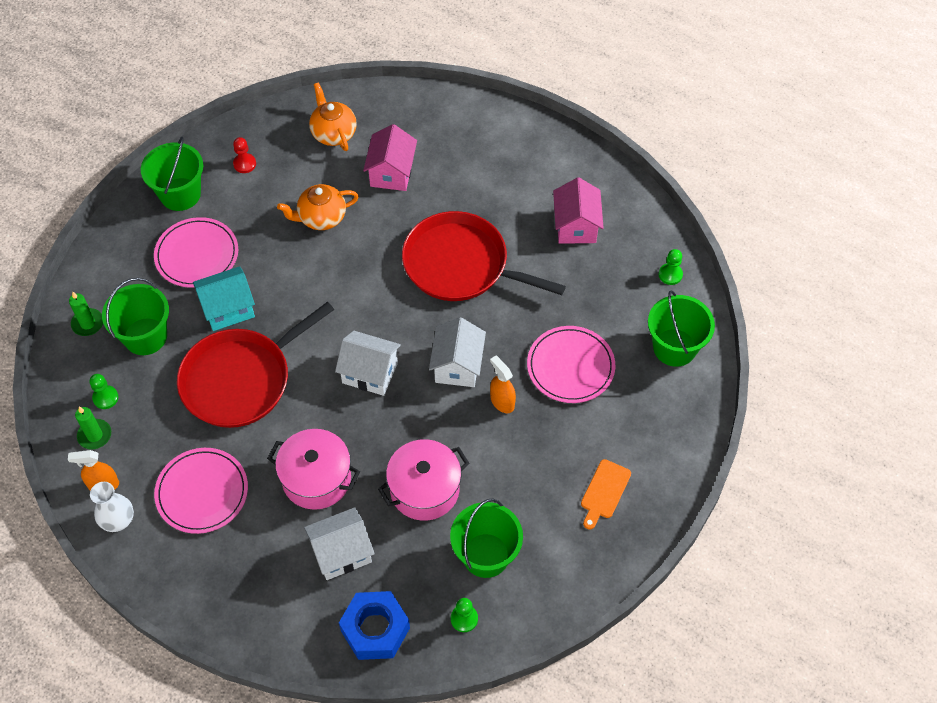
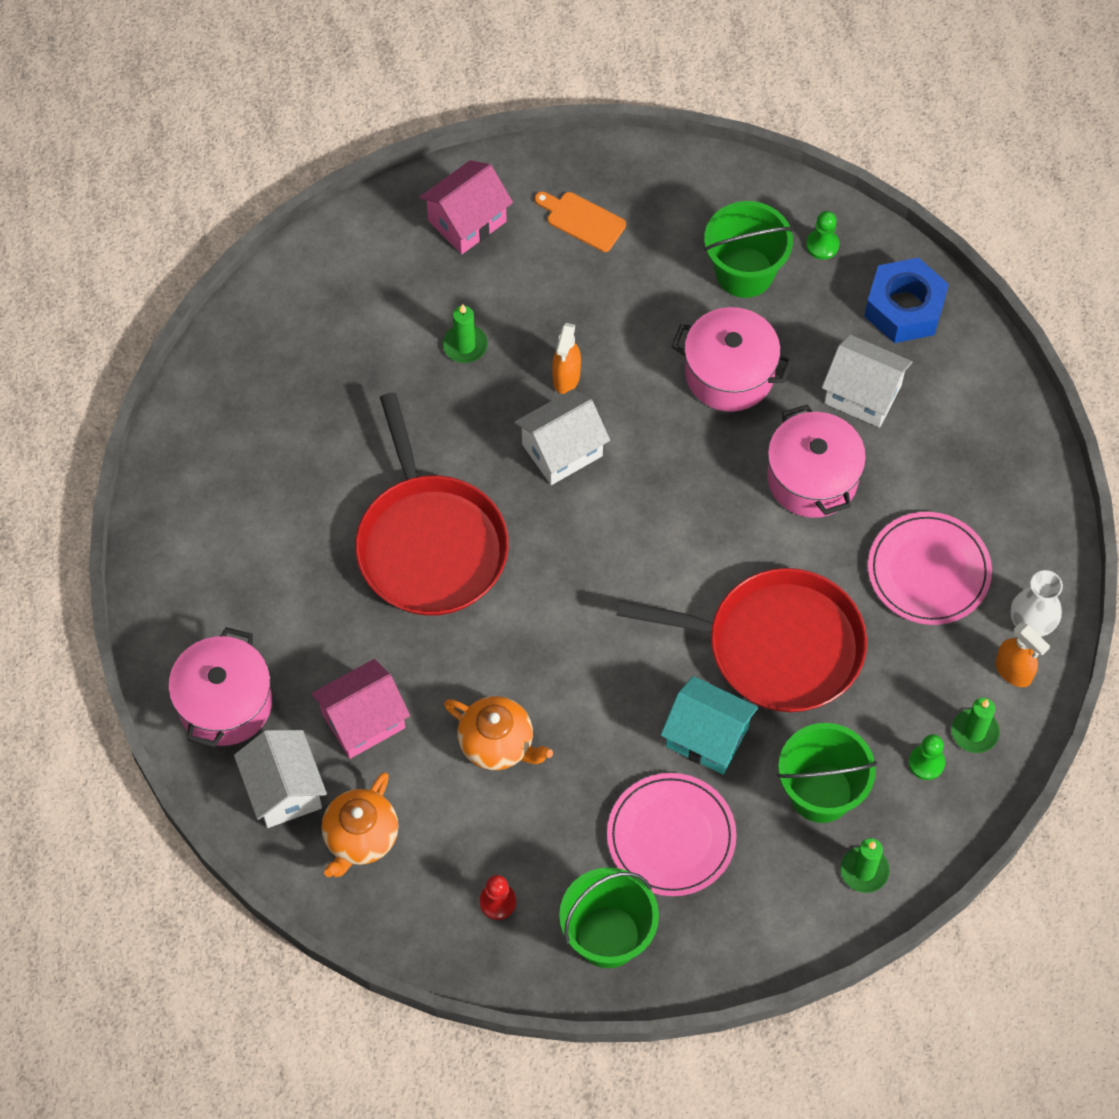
camera: 130 degrees left, 5 degrees up
(370, 373) = (649, 526): white house -> white house (284, 790)
(458, 125) = (225, 703): none -> pink pot
(570, 366) = (465, 345): pink plate -> green candle
(576, 226) = (271, 467): pink house -> pink house (467, 221)
(604, 492) = (582, 220): orange cutting board -> orange cutting board turned 135 degrees counterclockwise
(670, 274) = (258, 331): green pawn -> none
(674, 347) = (353, 267): green bucket -> none

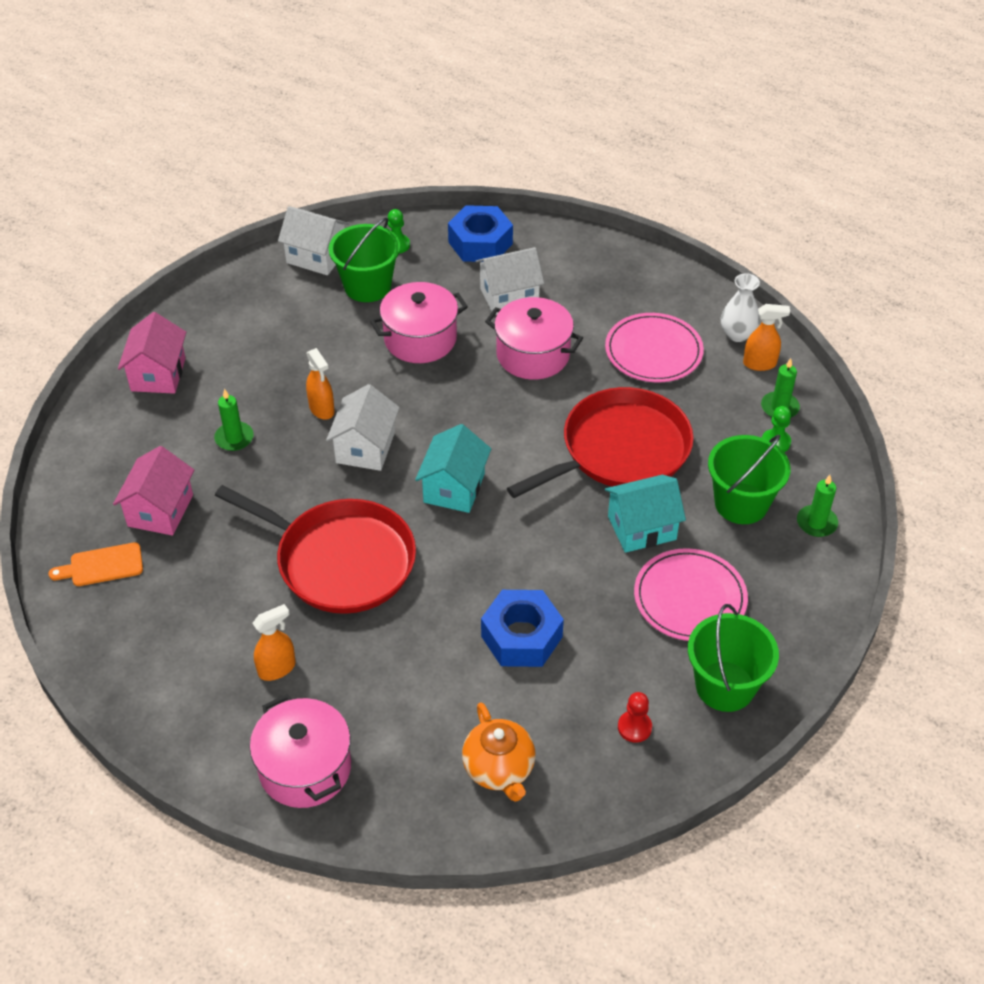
camera: 45 degrees left, 15 degrees down
(284, 790) = (411, 786): white house -> white house (316, 256)
(287, 599) = (277, 668): none -> orange spray bottle
(363, 720) = (416, 697): pink house -> pink house (160, 510)
(498, 744) = (521, 636): orange teapot -> blue nut
(582, 220) = (235, 326): orange cutting board -> orange cutting board (102, 566)
(593, 556) = (454, 488): none -> turquoise house

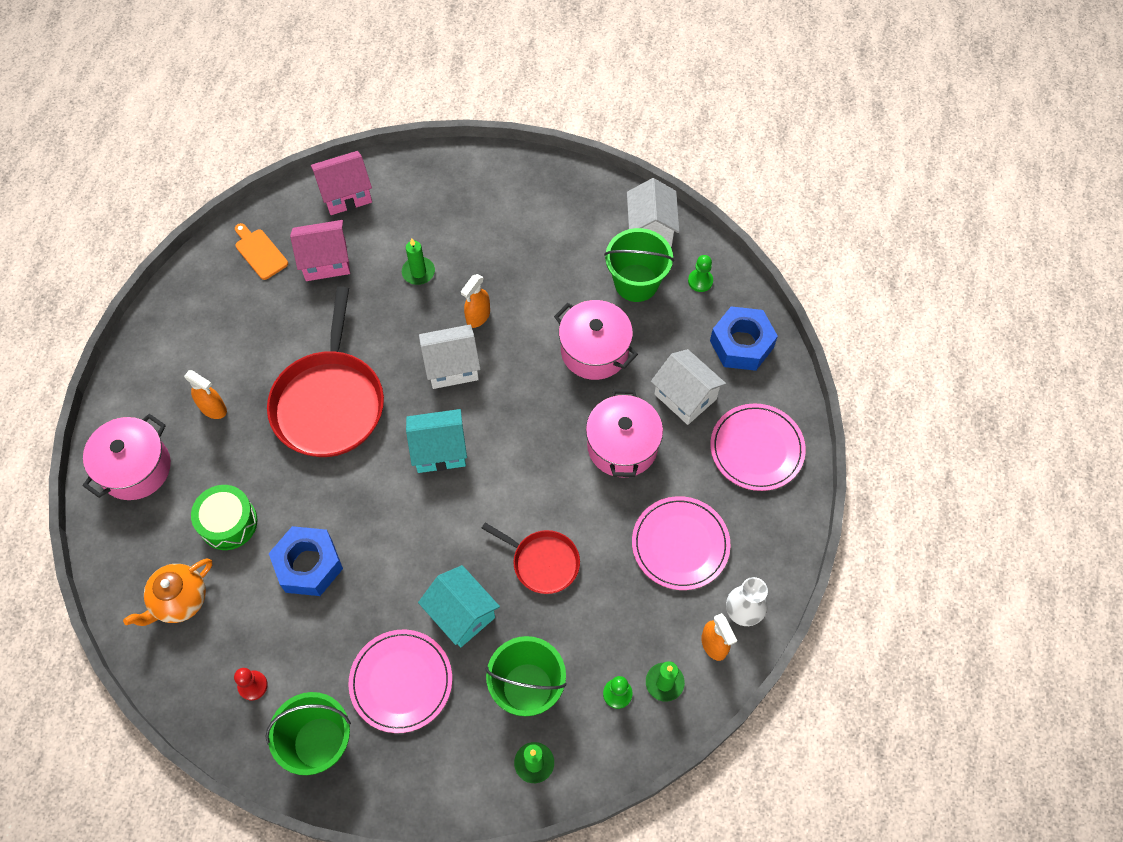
camera: 65 degrees right, 15 degrees up
(158, 374) = (459, 189): pink house -> pink house (346, 194)
(430, 695) = (228, 522): none -> green drum
(589, 271) = (756, 449): none -> pink plate
(620, 450) = (542, 562): red pan -> red pan, size x0.54

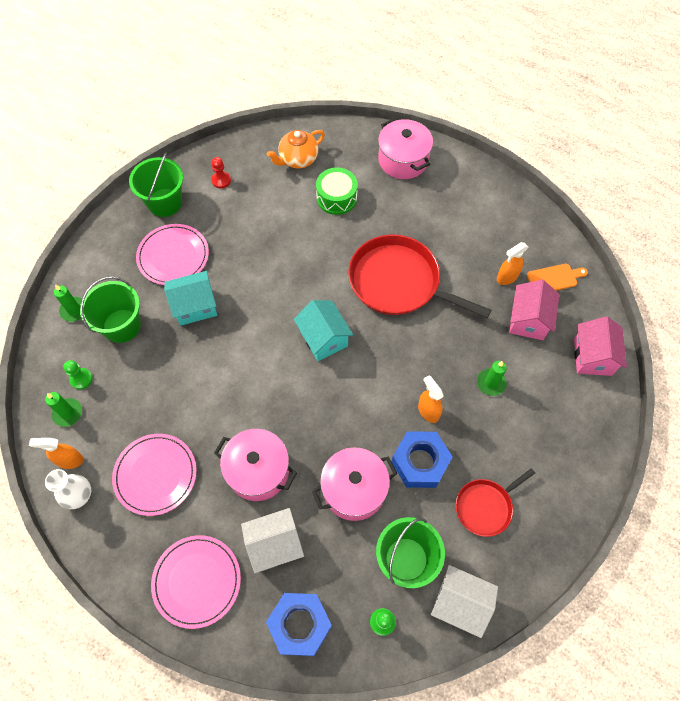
camera: 115 degrees right, 0 degrees up
(179, 600) = (298, 159): orange teapot -> orange teapot turned 105 degrees counterclockwise
(213, 409) = (427, 212): orange spray bottle -> orange spray bottle (507, 277)
(308, 565) = (281, 232): blue nut -> blue nut (420, 462)
(439, 450) = (323, 338): turquoise house -> turquoise house turned 45 degrees counterclockwise
(452, 366) = (390, 374): white house -> none
(542, 562) = (200, 372): red pan -> red pan (485, 507)

